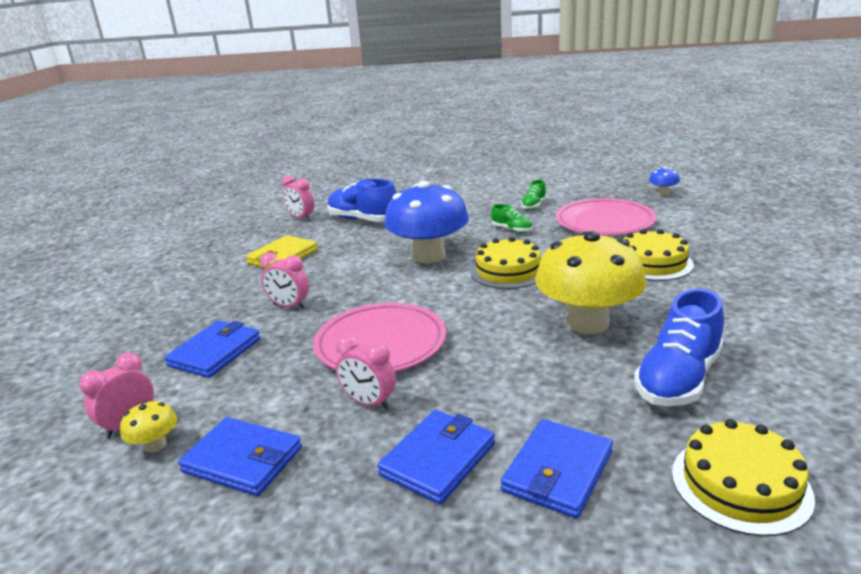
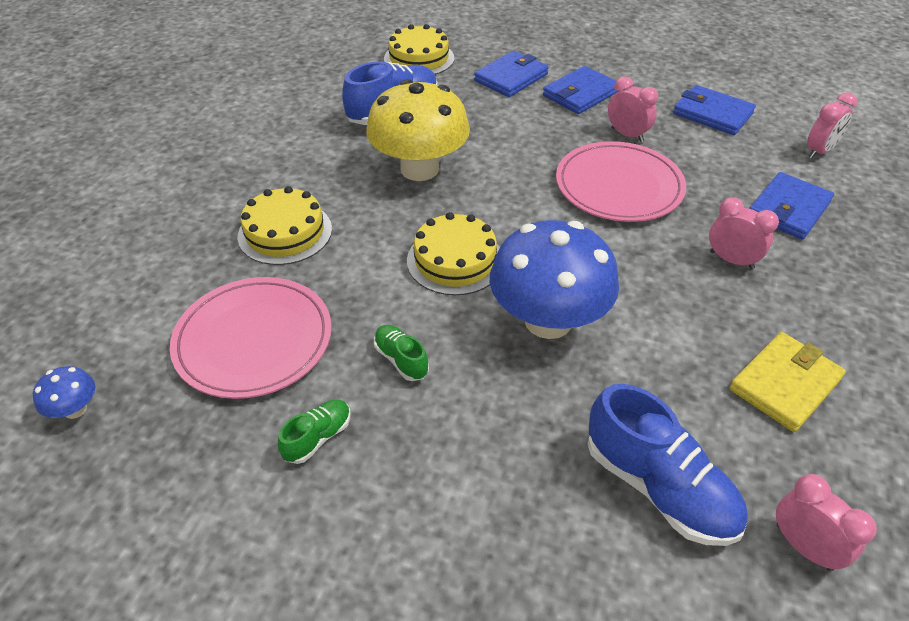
camera: 170 degrees left, 20 degrees up
(155, 445) = (785, 133): yellow mushroom -> none

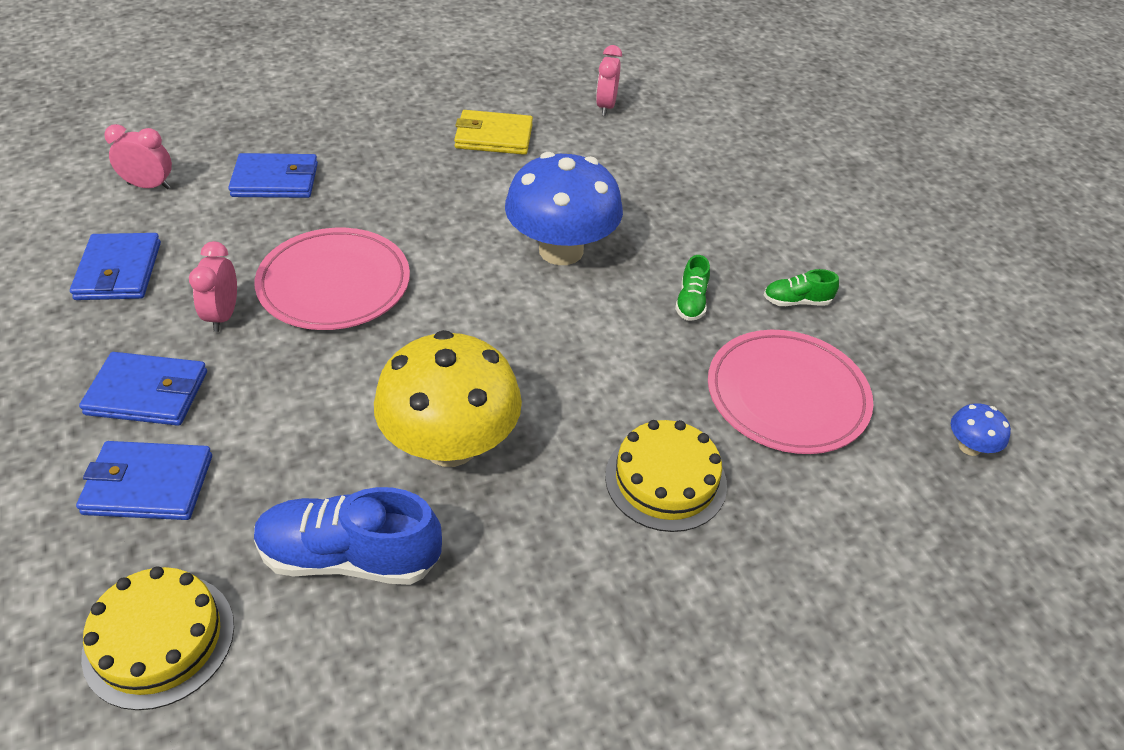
camera: 135 degrees left, 0 degrees up
(455, 260) = (557, 334): yellow cake -> none
(658, 487) = (633, 157): blue shoe -> none
(731, 260) = (383, 189): pink clock -> none

